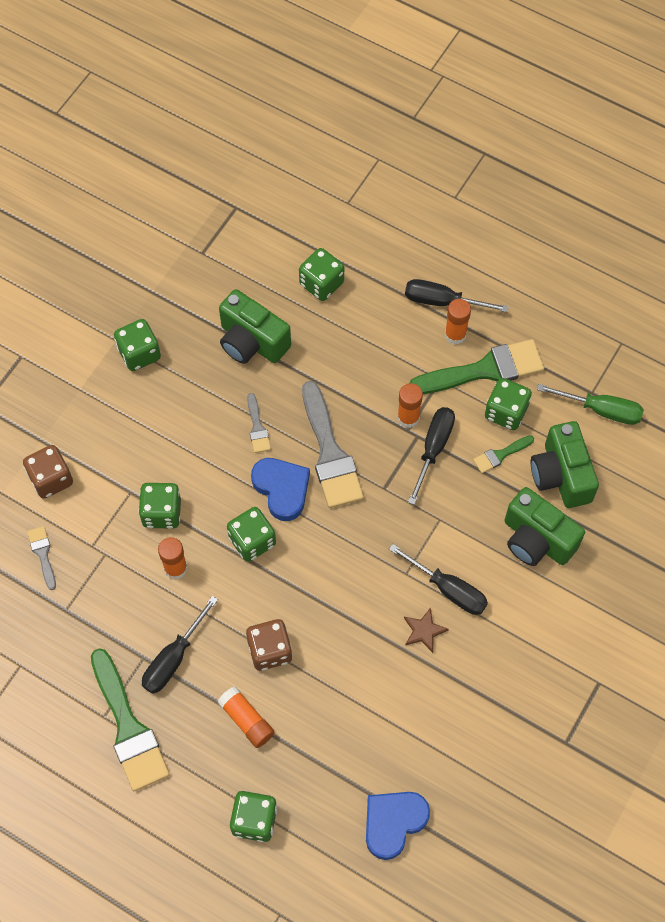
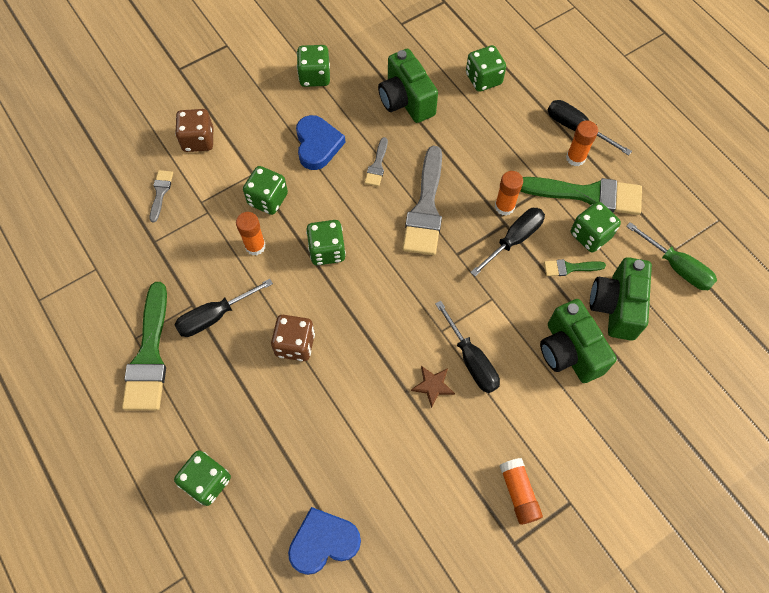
camera: 25 degrees right, 0 degrees up
(246, 720) = (246, 393): orange glue stick -> orange glue stick (518, 493)
(282, 489) = (372, 220): blue heart -> blue heart (317, 145)

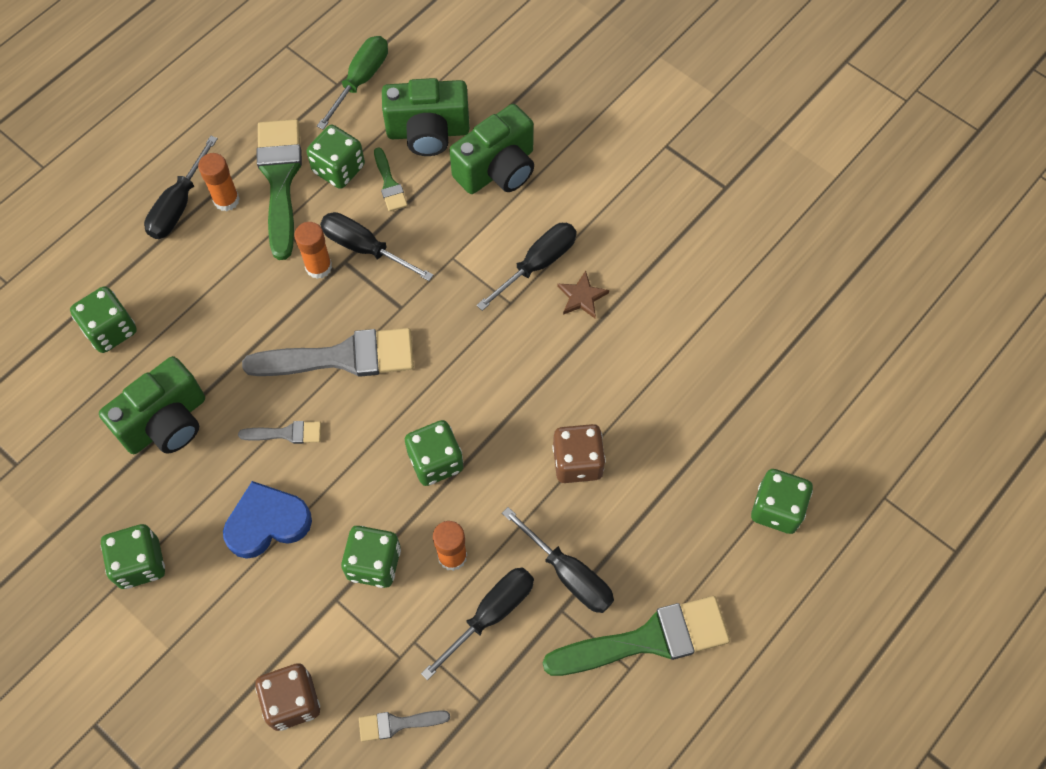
camera: 105 degrees left, 0 degrees up
(207, 261) = (491, 613): none -> black screwdriver
(323, 542) = (793, 365): blue heart -> none
(518, 493) = (673, 192): orange glue stick -> none

